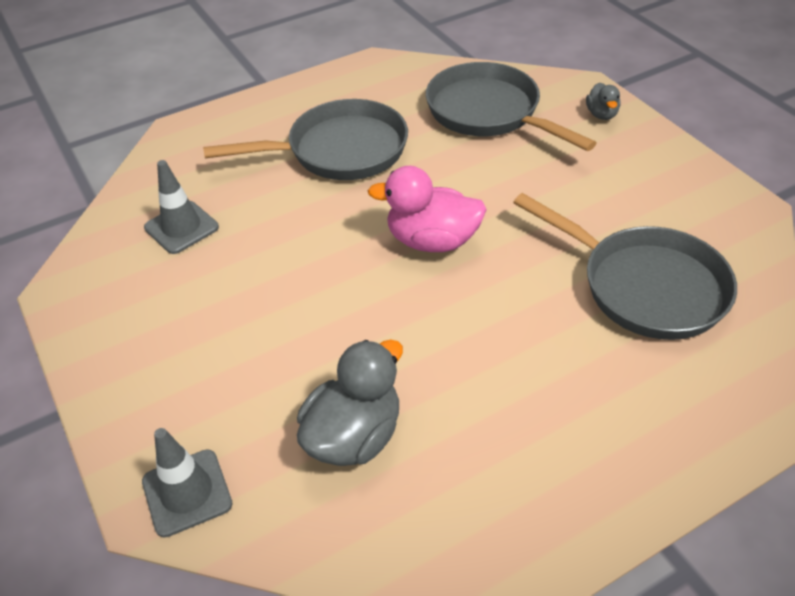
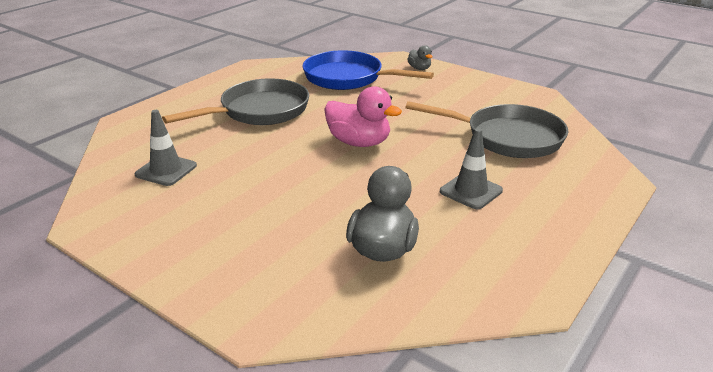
camera: 25 degrees left, 15 degrees down
(187, 492) = (281, 312): grey traffic cone -> grey traffic cone (471, 191)
(432, 241) = (359, 142): pink duck -> pink duck turned 135 degrees counterclockwise
(488, 112) = (348, 78): grey pan -> blue pan

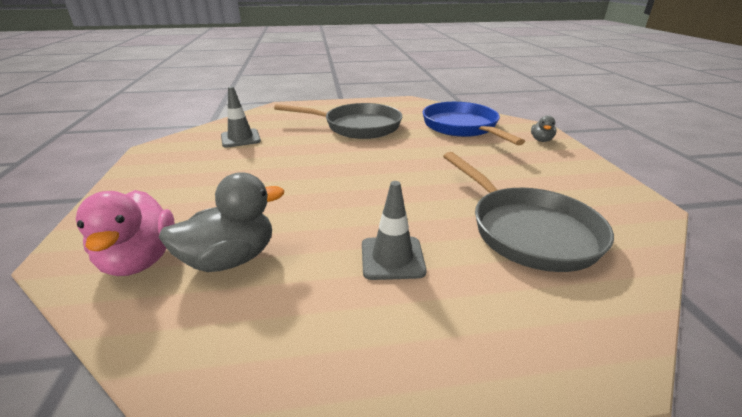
camera: 45 degrees right, 0 degrees up
(359, 142) = (380, 172): pink duck -> pink duck (140, 260)

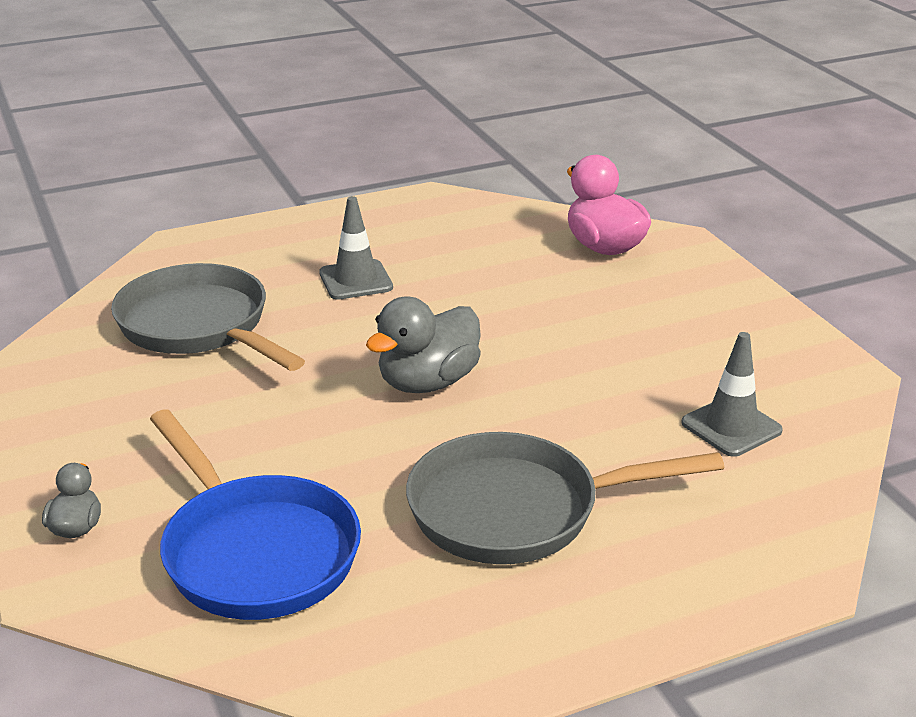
camera: 165 degrees right, 0 degrees up
(230, 259) = (518, 259): grey duck -> grey duck (428, 382)

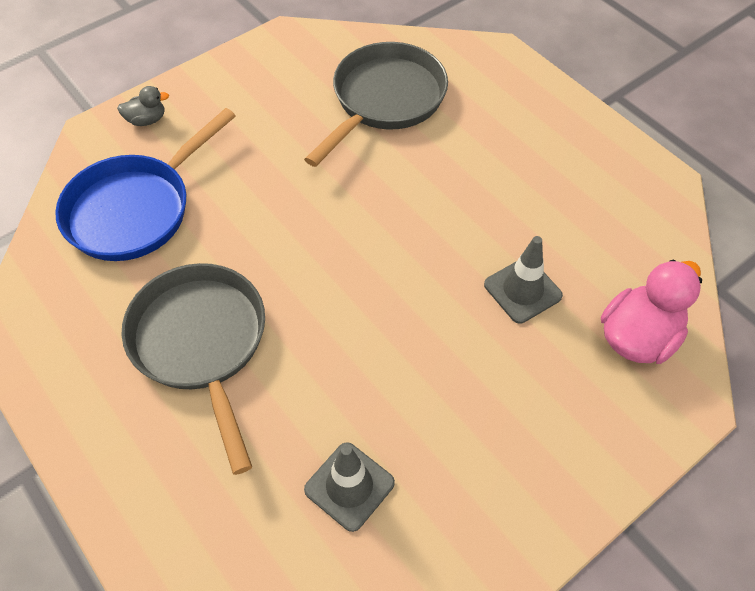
camera: 75 degrees right, 25 degrees up
(356, 280) = (489, 169): grey traffic cone -> grey traffic cone (522, 290)
(428, 382) = (353, 252): grey duck -> none

